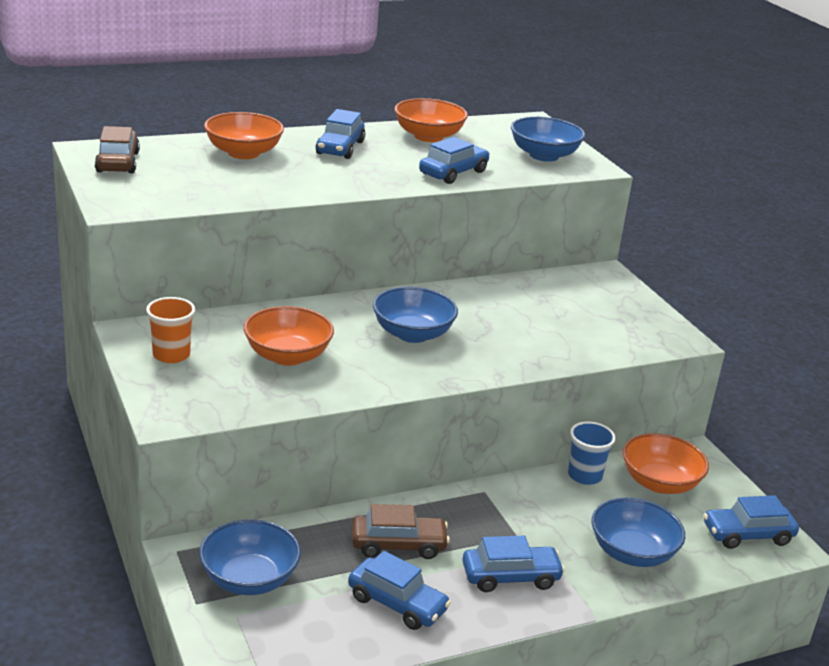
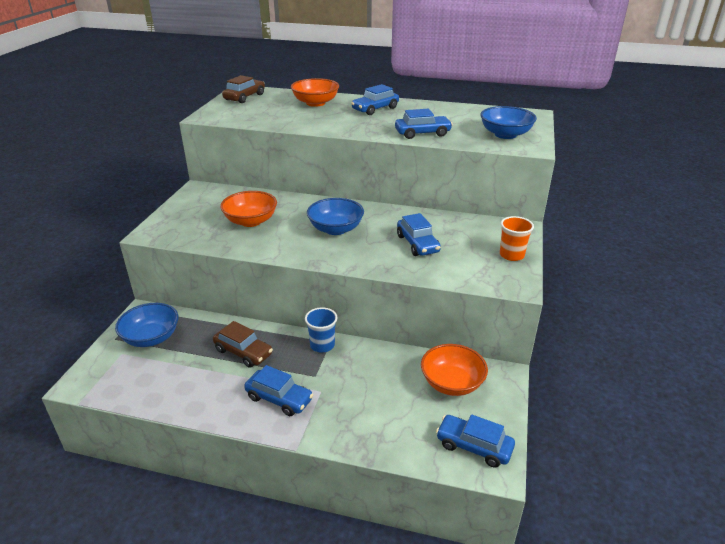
camera: 40 degrees right, 5 degrees up
(171, 355) = (197, 204): orange cup -> orange cup (511, 255)
(397, 603) = (200, 384): blue car -> blue car (417, 244)
(428, 136) = (442, 112): orange bowl -> none
(584, 475) = (405, 358): blue cup -> blue cup (322, 345)
(632, 553) = (373, 420): blue bowl -> none

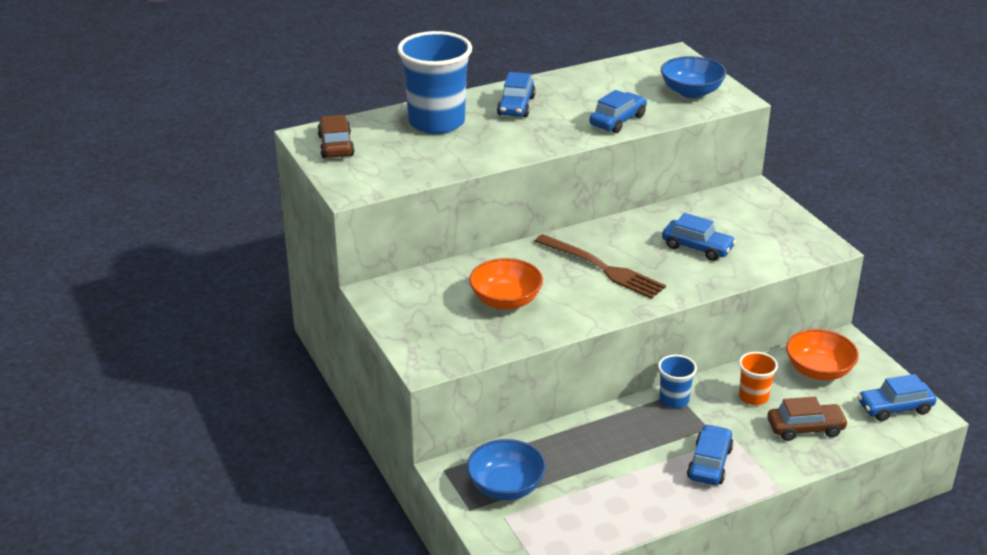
camera: 40 degrees left, 0 degrees up
(243, 352) = (616, 446): brown car -> brown car (805, 428)
(279, 398) = (709, 463): blue car -> blue car turned 60 degrees counterclockwise
(315, 103) = (436, 122): orange bowl -> blue cup
(336, 229) = (602, 268): blue bowl -> brown fork
(511, 255) = (785, 221): orange cup -> orange cup (753, 397)

